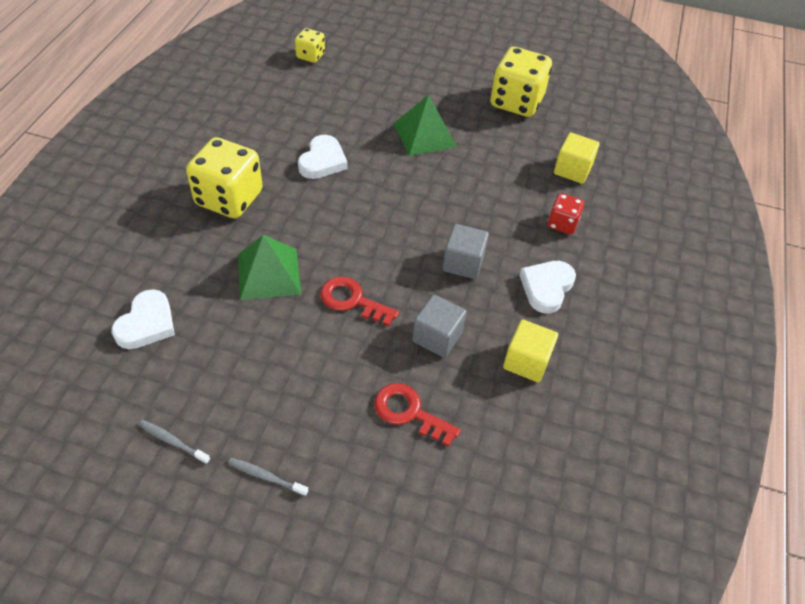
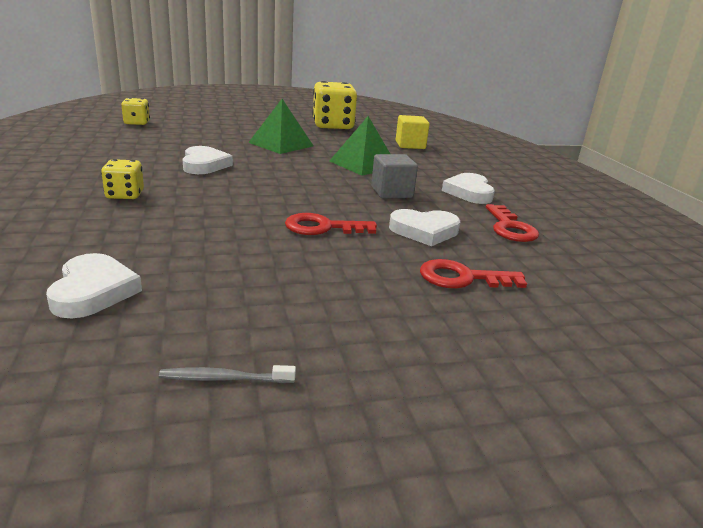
camera: 30 degrees left, 25 degrees down
(229, 198) = (125, 195): yellow dice -> yellow dice, size x0.52
(266, 477) = (381, 368): grey toothbrush -> none
(268, 274) = (217, 229): green pyramid -> green pyramid (363, 164)
(437, 337) = (424, 231): grey cube -> white heart
(526, 361) = (510, 228): yellow cube -> red key
(562, 224) = (437, 165): red dice -> none

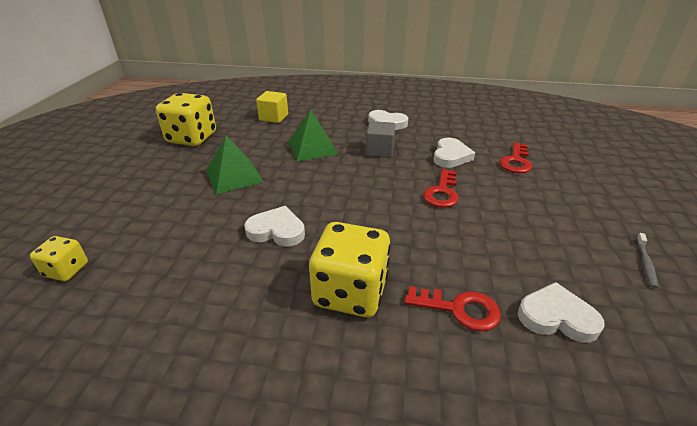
camera: 65 degrees left, 10 degrees up
(125, 195) = (350, 292): yellow dice -> yellow dice, size x1.92
(510, 228) = (447, 128): red key -> red key (459, 309)

